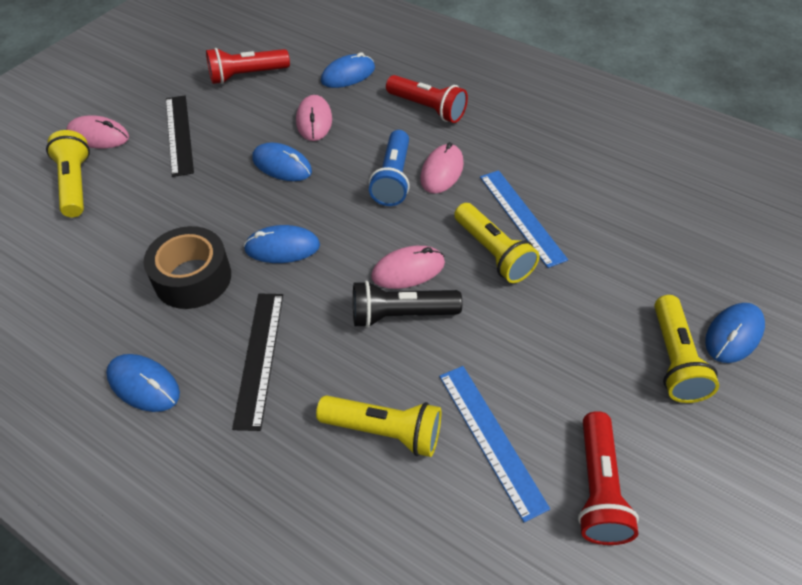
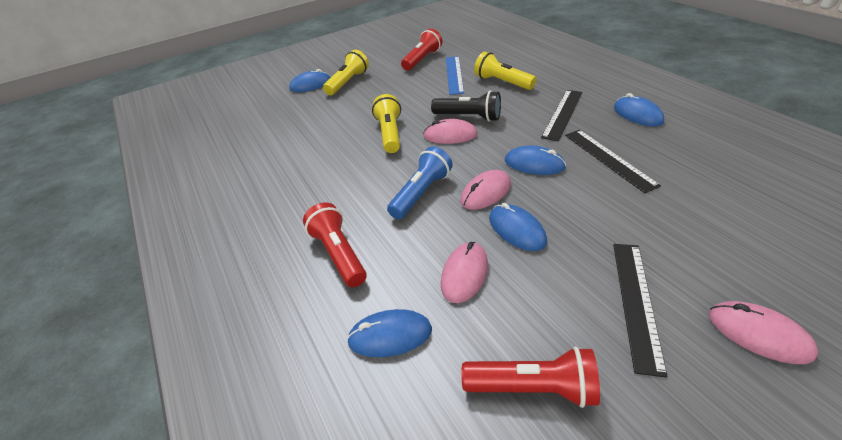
camera: 150 degrees left, 10 degrees down
(76, 184) = (758, 266): yellow flashlight -> none
(193, 278) = (608, 159): black tape -> black ruler
(442, 171) = (378, 190): pink mouse -> pink mouse (486, 192)
(521, 217) = (352, 148): blue ruler -> none

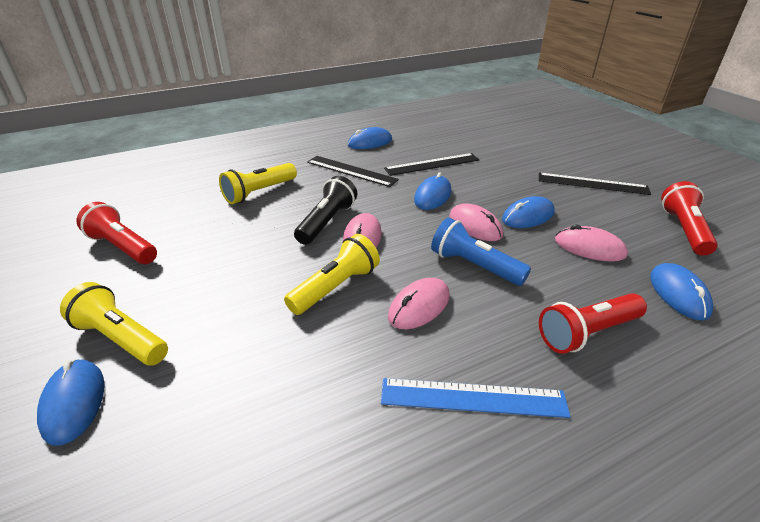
camera: 90 degrees left, 5 degrees down
(390, 133) = (336, 287): yellow flashlight -> yellow flashlight turned 135 degrees clockwise
(454, 74) = (205, 223): blue ruler -> blue ruler (473, 398)
(758, 334) = (602, 157): pink mouse -> pink mouse (419, 306)

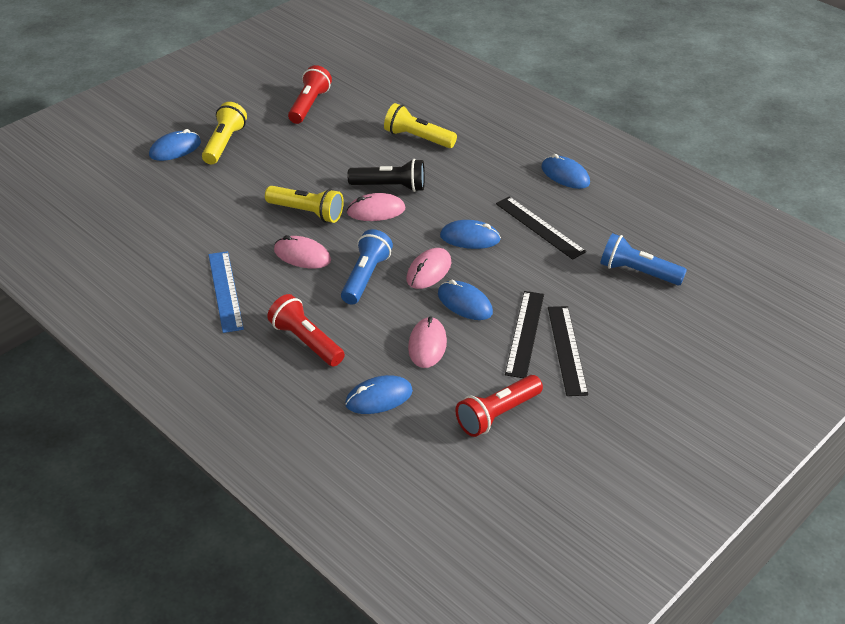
camera: 70 degrees right, 5 degrees up
(351, 171) = (490, 178): black ruler -> black ruler (525, 333)
(501, 142) = (637, 272): none -> blue flashlight
(683, 230) = (497, 415): red flashlight -> red flashlight turned 150 degrees clockwise

